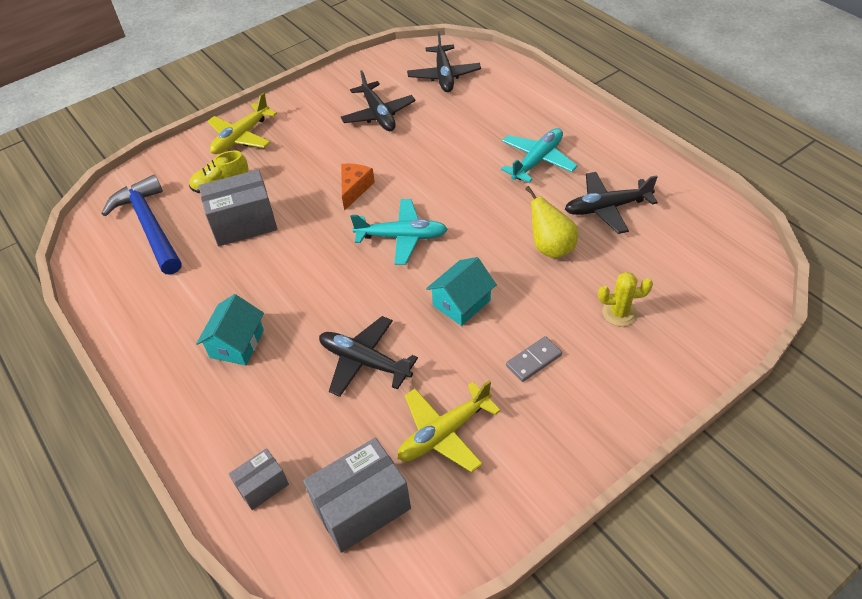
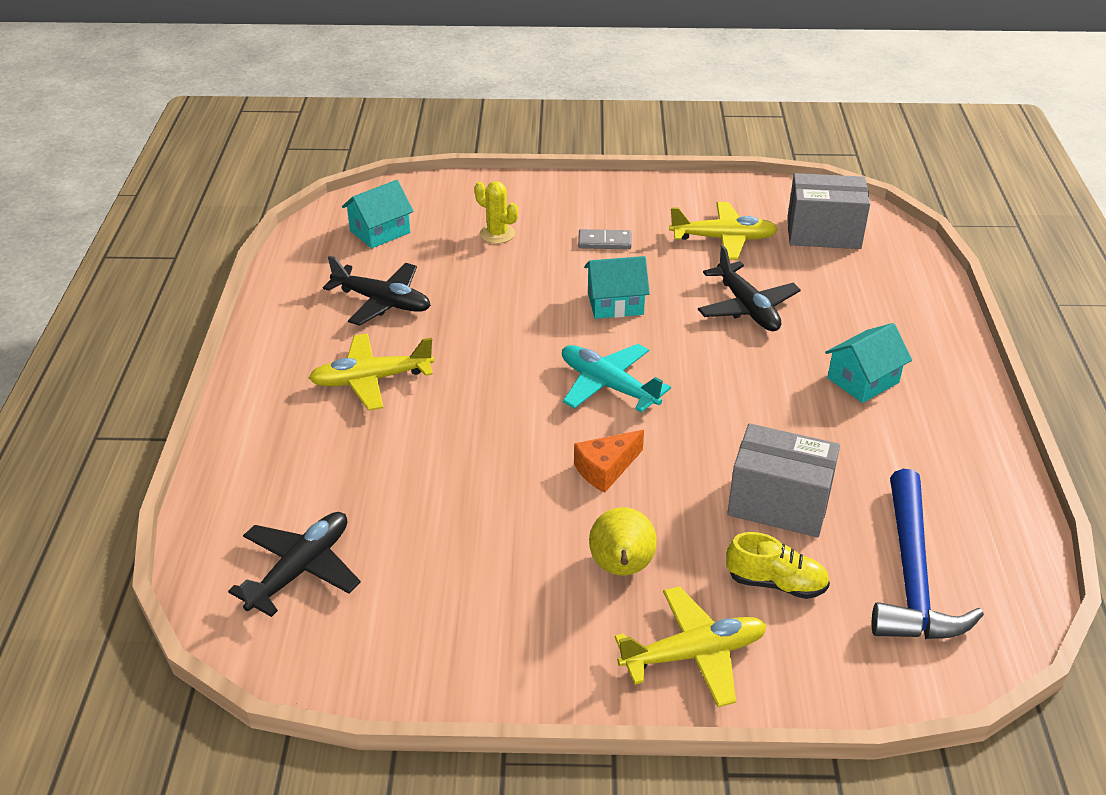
camera: 145 degrees left, 10 degrees down
(262, 486) = (896, 276): grey box -> none
(378, 114) = (464, 561): black plane -> none
(537, 160) = (371, 380): turquoise plane -> yellow plane
(550, 247) = (481, 300): yellow pear -> yellow pear (621, 568)
(697, 259) = (380, 232): none -> turquoise house

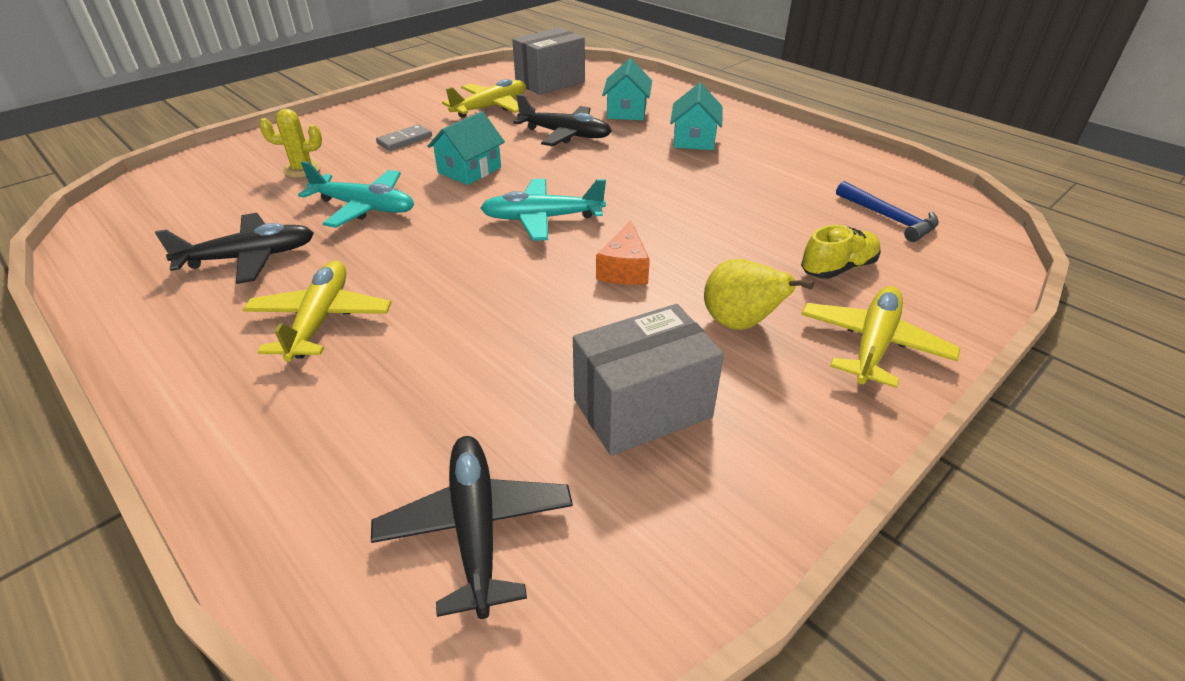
camera: 45 degrees left, 0 degrees up
(371, 380) = (321, 319): yellow plane -> yellow plane turned 150 degrees clockwise
(380, 232) = (175, 211): turquoise house -> turquoise house (626, 111)
(497, 298) = (364, 207): none -> turquoise plane
(779, 504) = (762, 224): grey box -> grey box (642, 408)
(912, 575) = (888, 218): blue hammer -> blue hammer, size x0.59

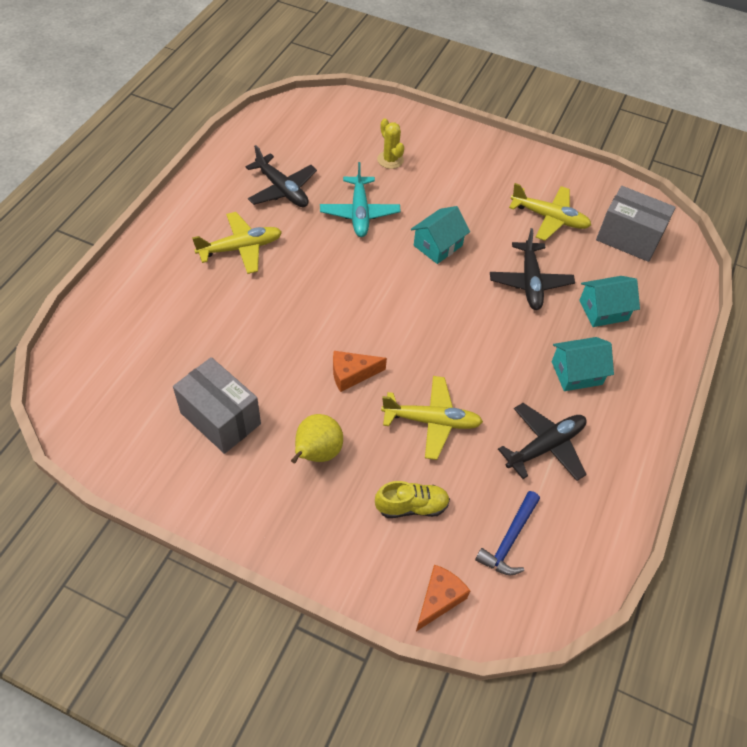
camera: 65 degrees right, 15 degrees up
(405, 140) = (461, 191): grey domino -> none
(469, 170) = (438, 245): turquoise house -> turquoise house turned 60 degrees counterclockwise
(476, 527) = (121, 373): black plane -> black plane (545, 446)
(542, 218) = (393, 310): turquoise plane -> none
(838, 268) = (411, 506): yellow shoe -> yellow shoe turned 45 degrees counterclockwise
(873, 344) = (325, 535): yellow plane -> yellow plane (432, 421)
(966, 277) = (439, 599): none -> orange cheese

